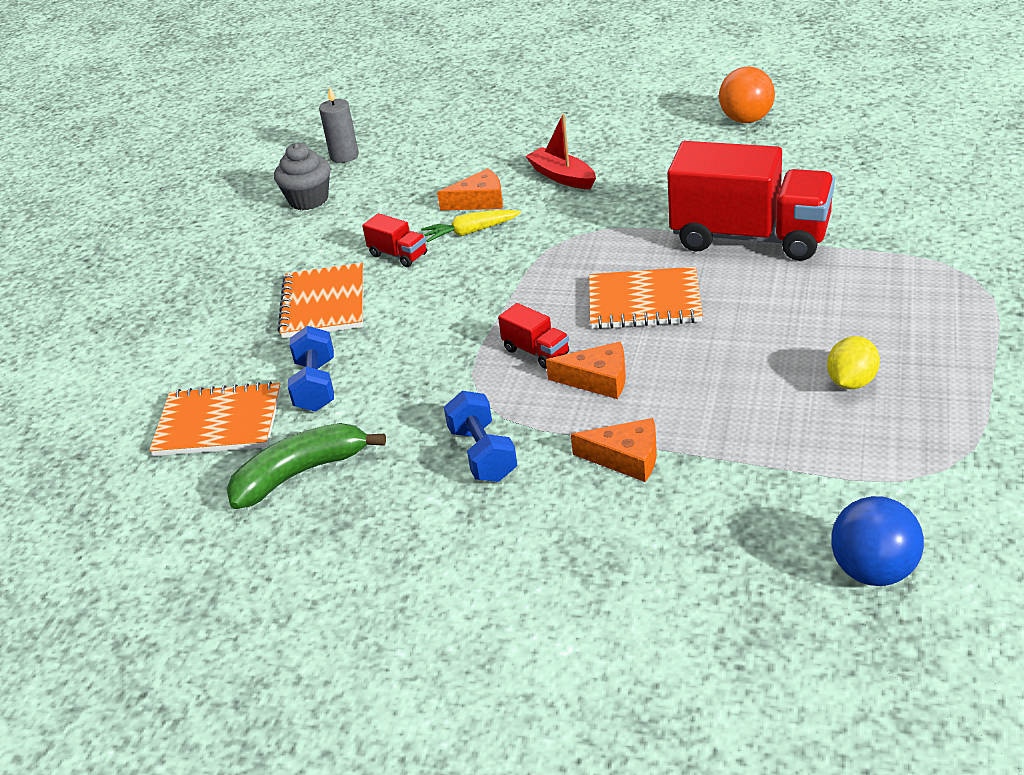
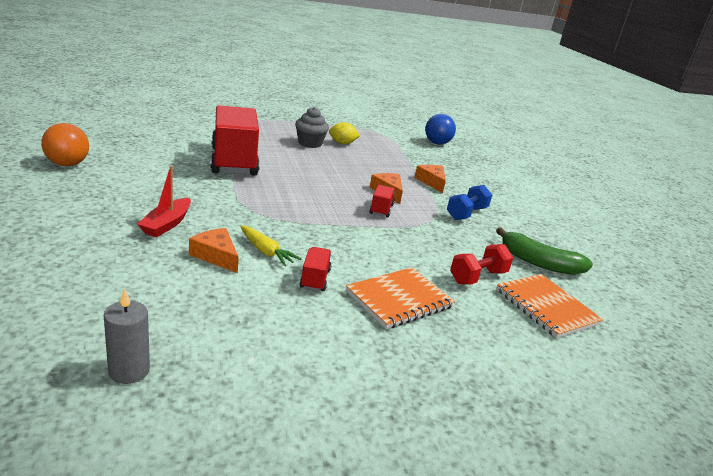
camera: 130 degrees left, 10 degrees down
(308, 200) = (243, 366): grey cupcake -> grey cupcake (310, 143)
(316, 386) = (477, 277): blue dumbbell -> red dumbbell
(644, 302) = (314, 185): orange notebook -> none

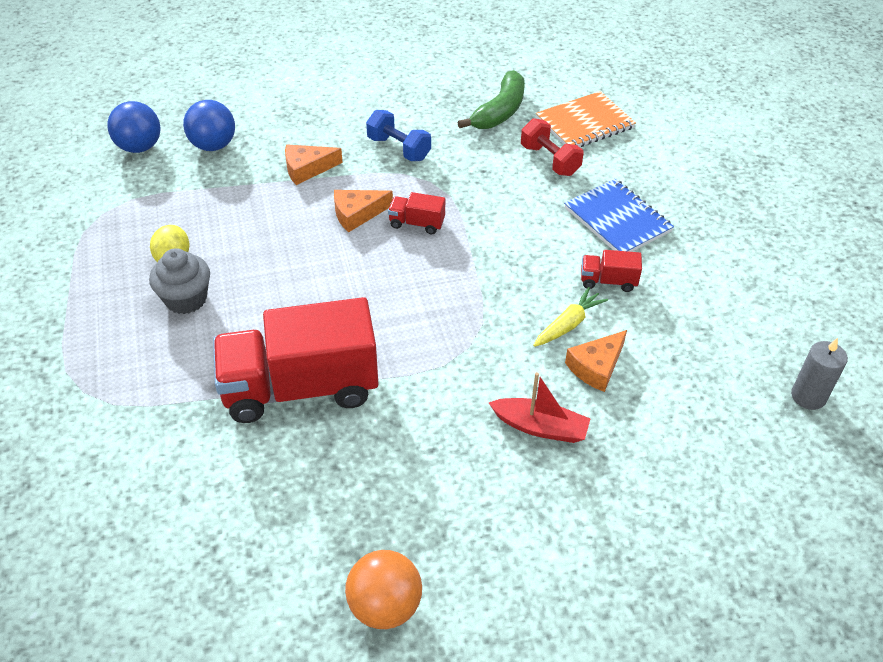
camera: 85 degrees left, 20 degrees up
(399, 300) = (617, 220): orange notebook -> blue notebook
(446, 160) = (213, 145): none -> blue ball

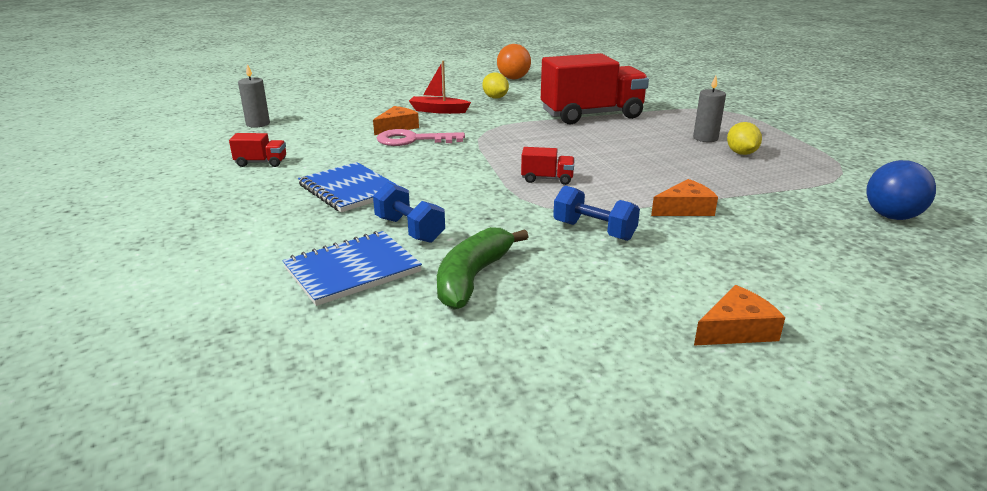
camera: 175 degrees right, 20 degrees down
(186, 299) = (705, 138): grey cupcake -> grey candle
(213, 145) = (812, 222): blue ball -> none
(357, 214) = (607, 182): orange cheese -> orange cheese (736, 330)
(440, 482) = (495, 98): none -> yellow lemon
(549, 160) = (409, 230): red dumbbell -> blue dumbbell
(568, 324) = (413, 140): yellow carrot -> pink key
(585, 123) = (352, 270): orange notebook -> blue notebook
(608, 281) = (374, 158): red truck -> red truck (261, 163)

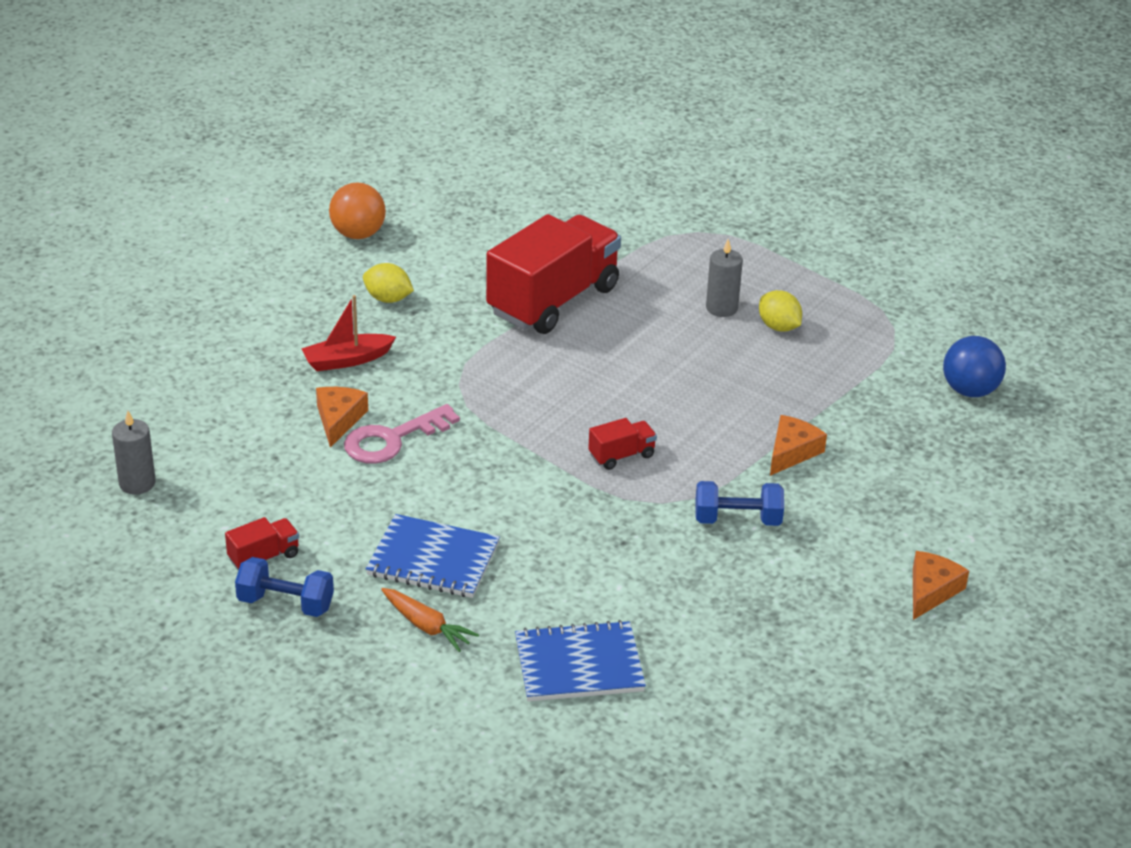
camera: 35 degrees left, 10 degrees up
(290, 217) = (426, 626): none -> orange carrot
(352, 270) = (579, 665): blue notebook -> blue notebook turned 60 degrees clockwise
(409, 230) = (569, 592): blue dumbbell -> blue dumbbell (285, 603)
(473, 278) = (691, 626): green banana -> none

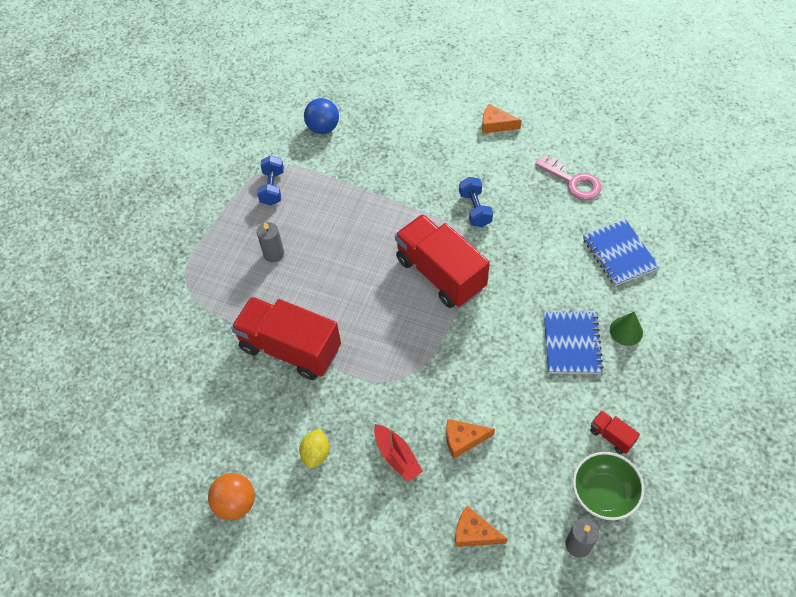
camera: 100 degrees left, 20 degrees up
(188, 525) = (603, 493): none -> green bowl
(285, 603) = (644, 409): blue dumbbell -> blue dumbbell (272, 188)
(392, 439) = (472, 400): pink key -> pink key (573, 181)
(426, 626) = (626, 331): orange carrot -> green cone
(621, 455) = (440, 273): red truck -> red truck, size x2.42
(778, 327) = (286, 221): yellow lemon -> none
(792, 452) = (406, 195): orange cheese -> orange cheese (474, 532)

